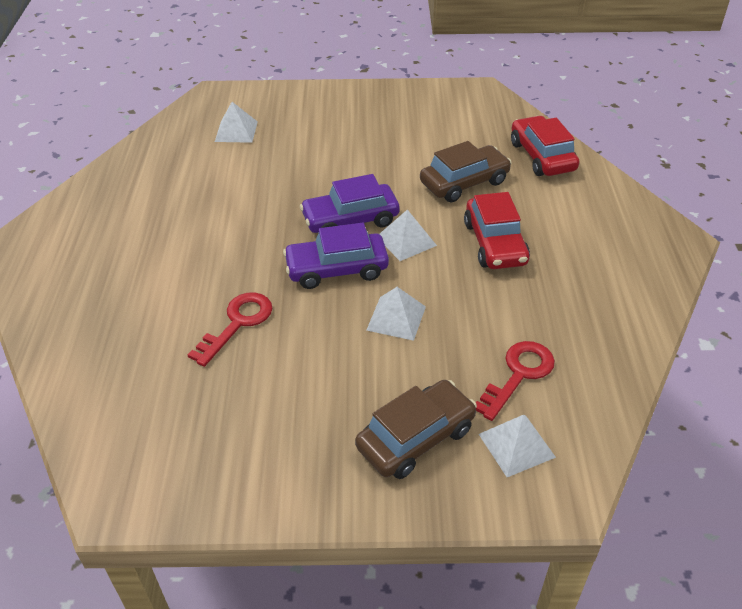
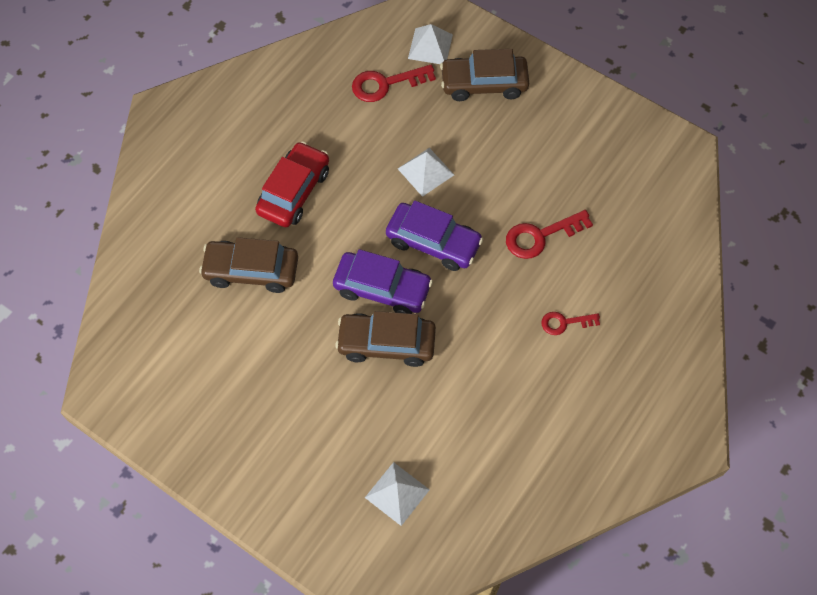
camera: 145 degrees left, 20 degrees up
(169, 272) = (565, 323): none -> red key
(314, 192) = (386, 344): none -> brown car
(406, 240) = (357, 237): white pyramid -> none
(542, 156) = (154, 259): red car -> none

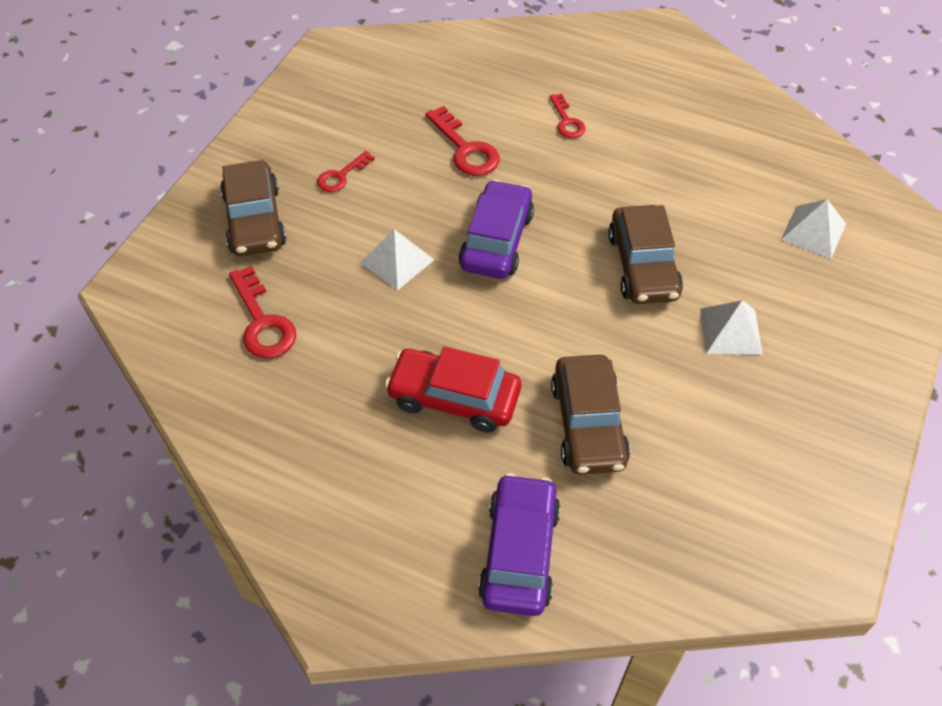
camera: 100 degrees left, 10 degrees down
(382, 288) = (572, 280): purple car -> purple car (519, 552)
(430, 46) = (195, 282): white pyramid -> white pyramid (731, 331)
(522, 143) = (341, 176): none -> red key

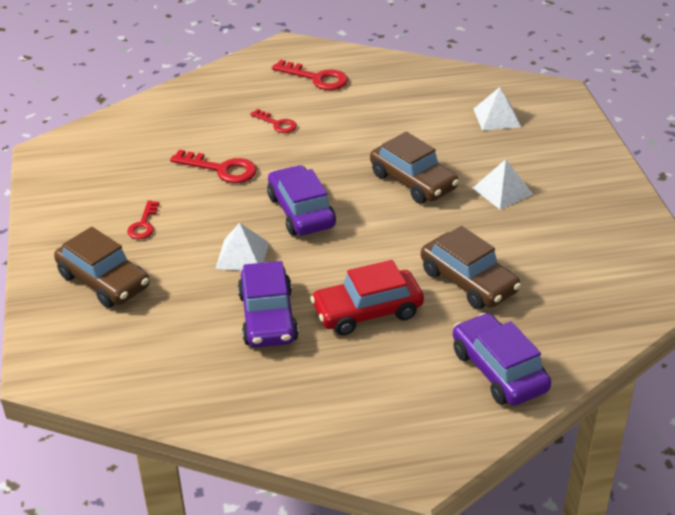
camera: 35 degrees left, 15 degrees down
(262, 321) = (179, 338): red key -> red key (316, 78)
(357, 347) = (268, 317): none -> purple car

